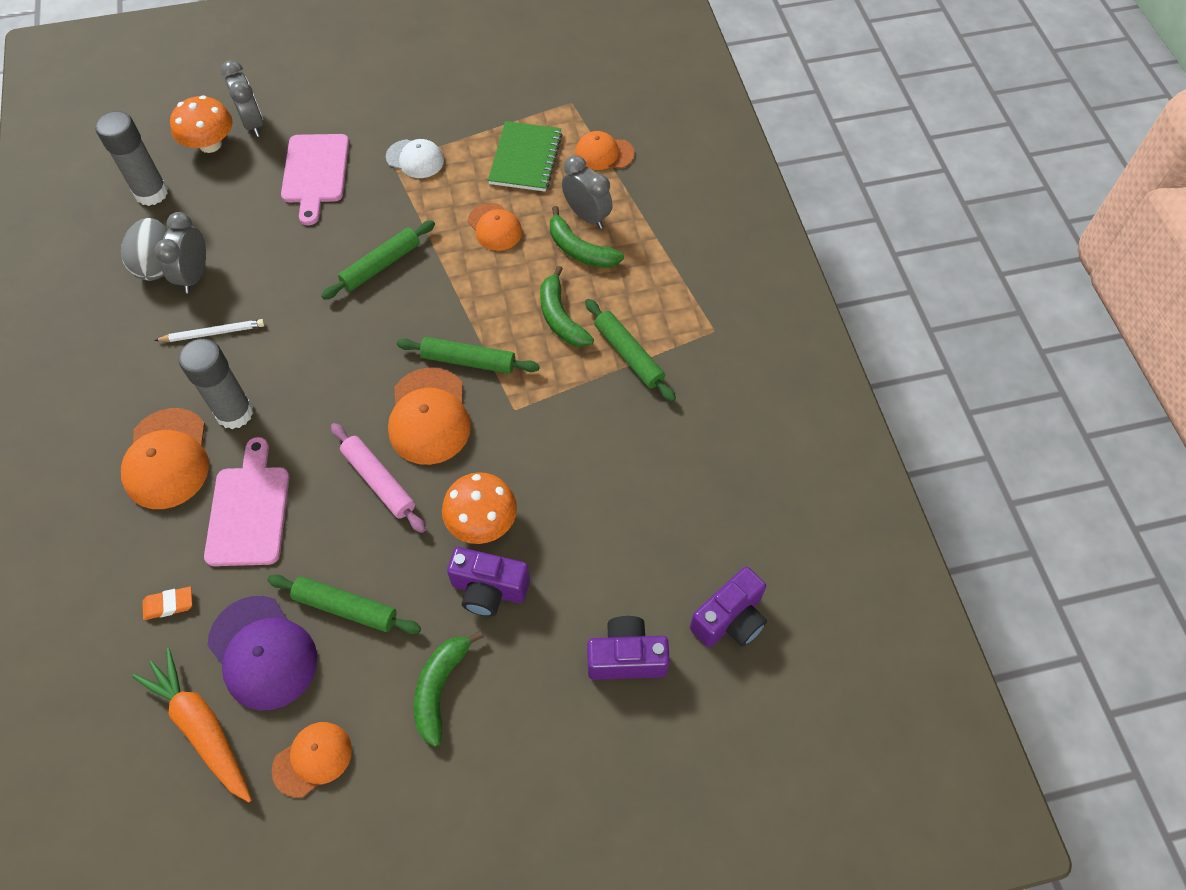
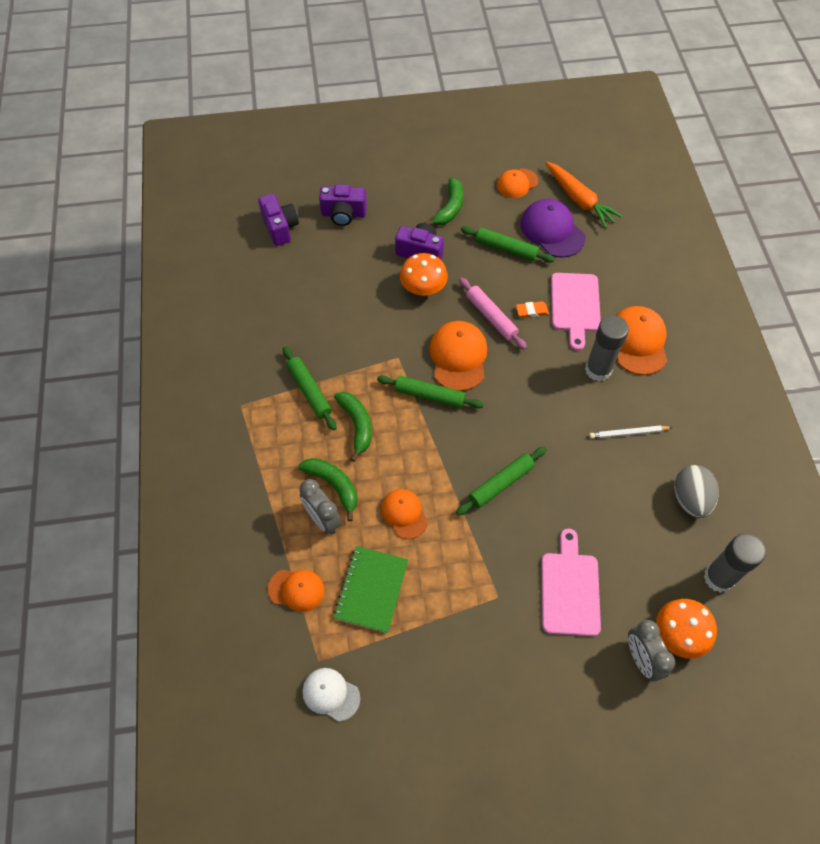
camera: 175 degrees left, 0 degrees up
(169, 604) = (613, 257): orange eraser -> orange eraser (532, 311)
(194, 275) = (656, 486): grey clock -> none
(415, 159) = (476, 598): white cap -> white cap (331, 694)
(730, 619) = (280, 227): purple camera -> purple camera turned 105 degrees clockwise

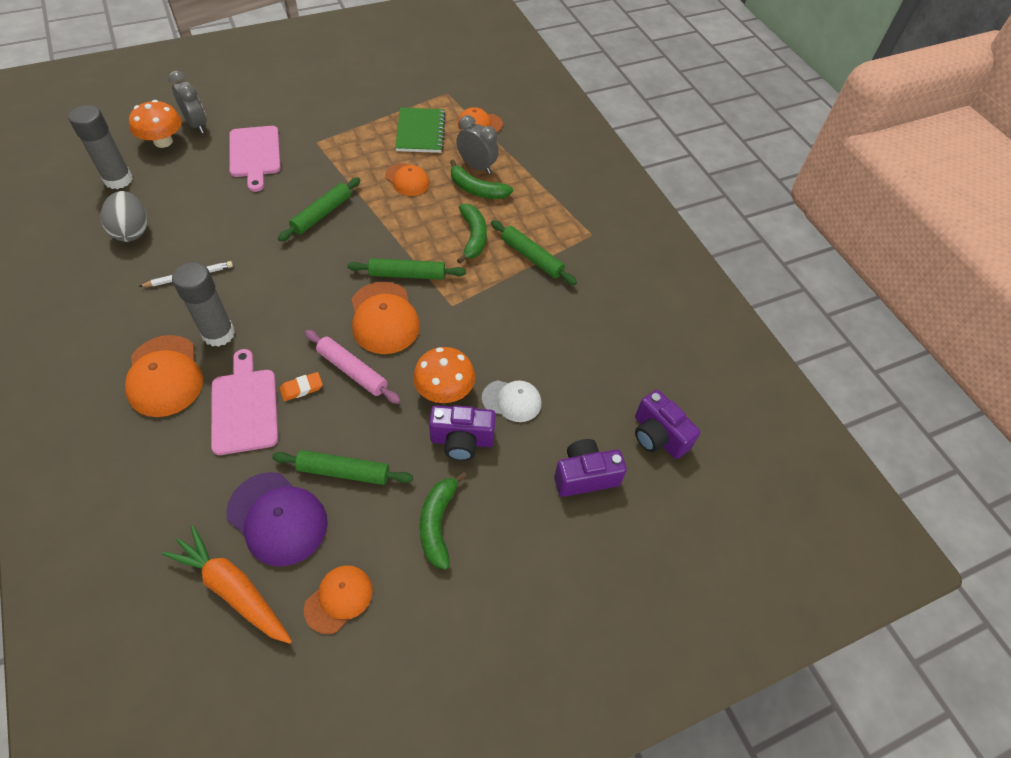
camera: 160 degrees right, 5 degrees down
(331, 694) = (432, 80): white cap -> white cap (511, 401)
(357, 425) = (473, 237): green banana -> green banana turned 150 degrees counterclockwise

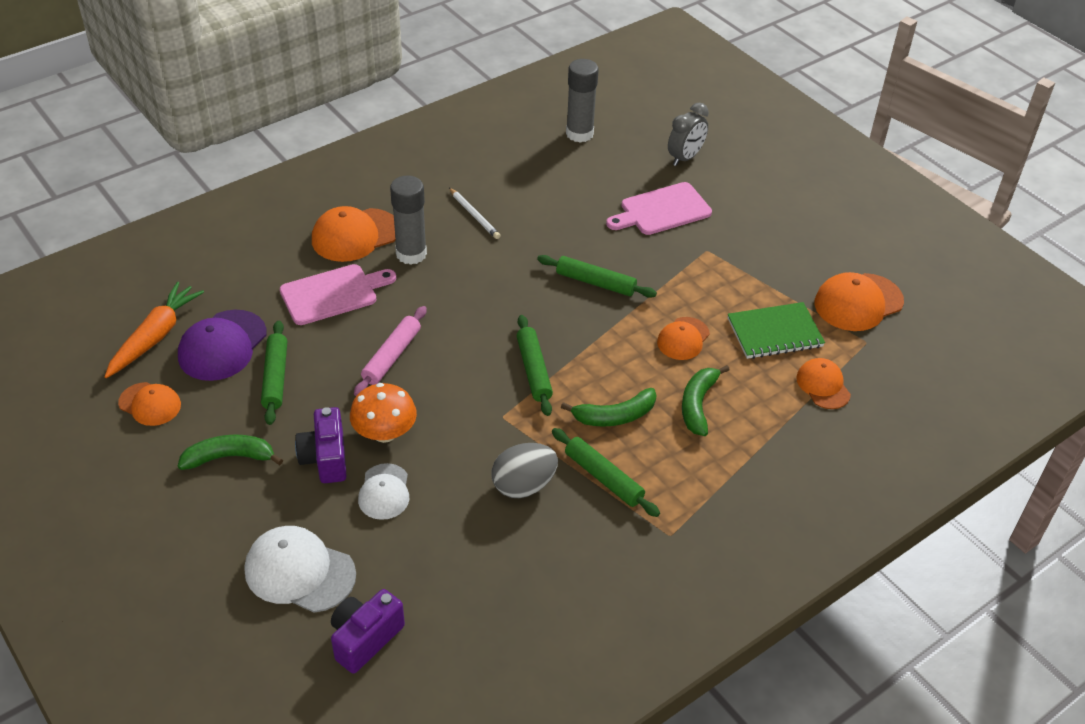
camera: 80 degrees right, 10 degrees down
(132, 231) = (517, 163): grey egg -> grey egg (524, 485)
(163, 141) = (647, 144): orange mushroom -> none
(301, 388) = (362, 326): orange eraser -> none
(384, 318) = (466, 365): orange cap -> orange cap (858, 302)
(477, 166) = (740, 397): grey clock -> none
(532, 257) = (604, 478): green rolling pin -> green rolling pin turned 75 degrees counterclockwise
(585, 476) = (299, 572): purple camera -> white cap

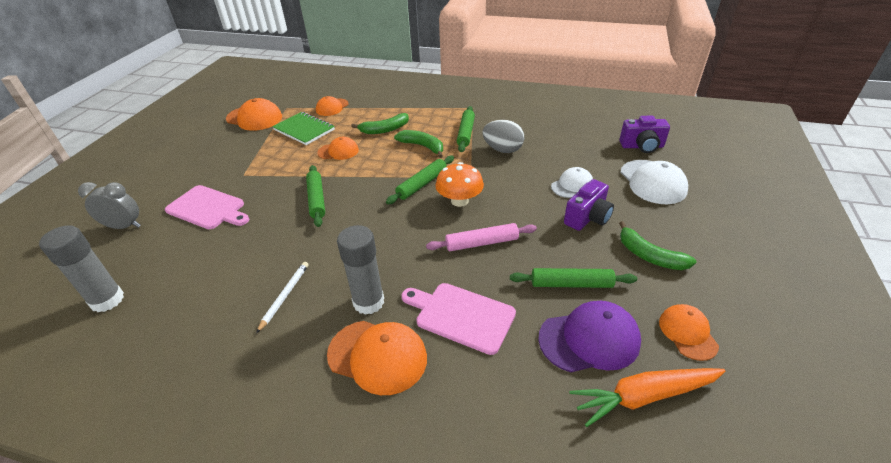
camera: 125 degrees left, 5 degrees down
(275, 377) = (571, 284): green rolling pin -> green rolling pin turned 45 degrees clockwise
(385, 433) = (539, 208): orange mushroom -> orange mushroom (459, 201)

